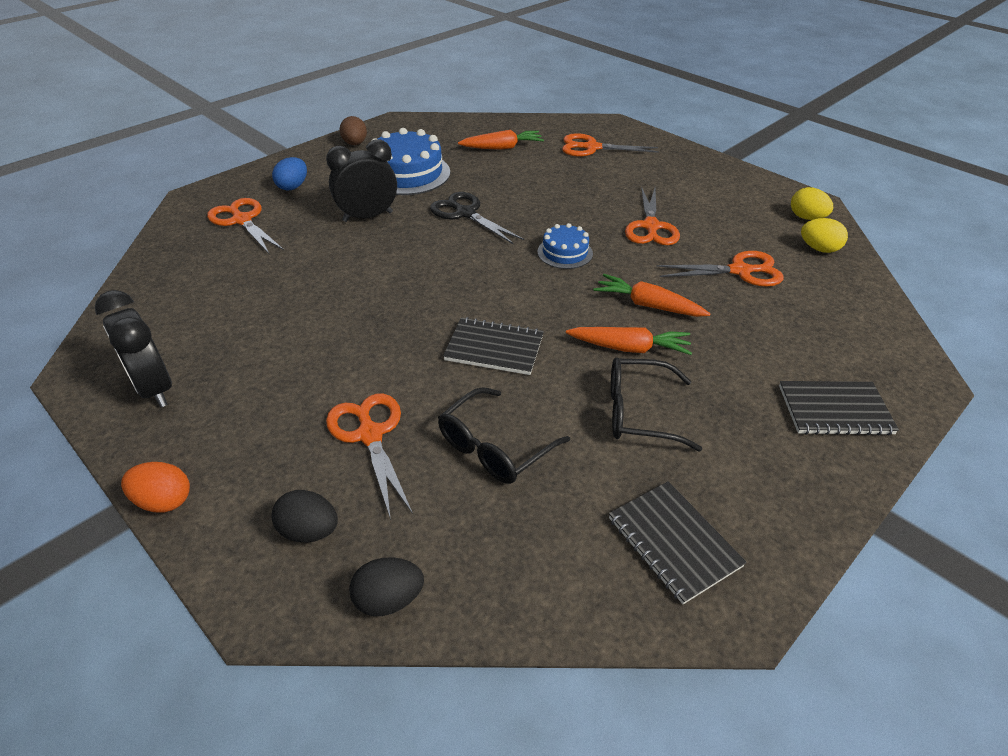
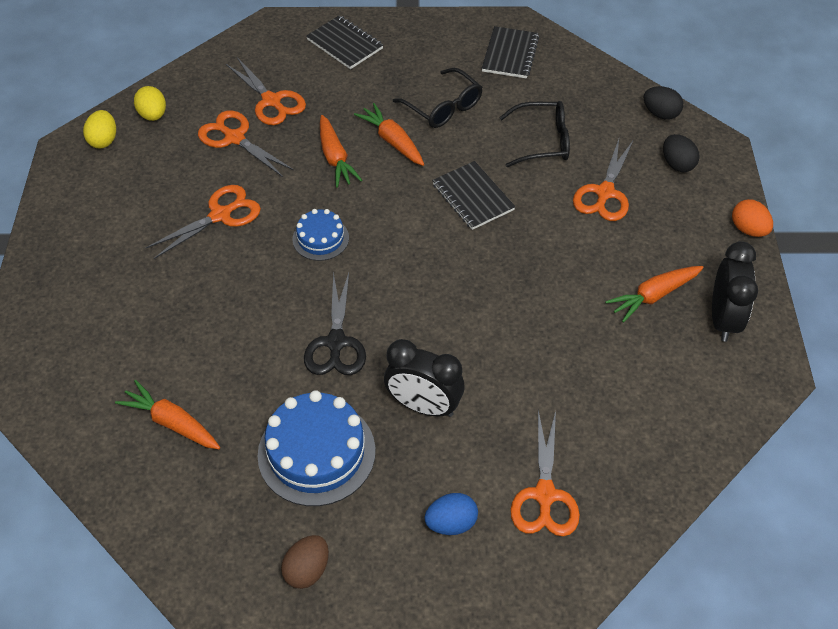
camera: 135 degrees left, 10 degrees up
(241, 368) = (653, 296): none -> orange carrot
(591, 147) = (95, 349): orange scissors -> orange scissors (271, 101)

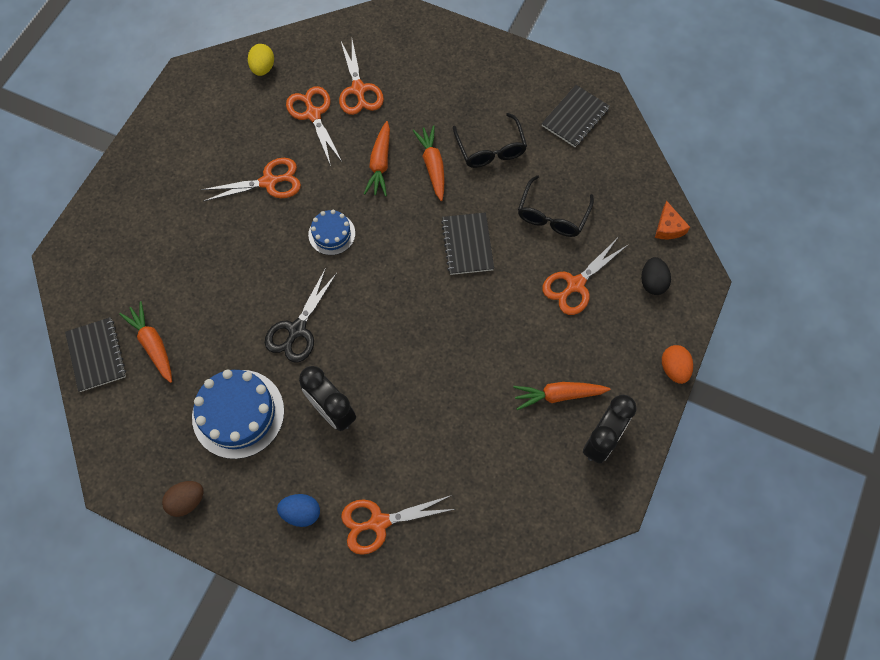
camera: 25 degrees right, 15 degrees up
(104, 140) = (216, 78): yellow egg -> none
(345, 44) = (444, 55): black notebook -> black notebook (96, 355)
(542, 141) = (552, 214): black glasses -> black glasses turned 90 degrees clockwise
(544, 495) = (379, 522): orange scissors -> orange scissors turned 45 degrees clockwise
(660, 114) = (668, 227): black egg -> orange cheese

